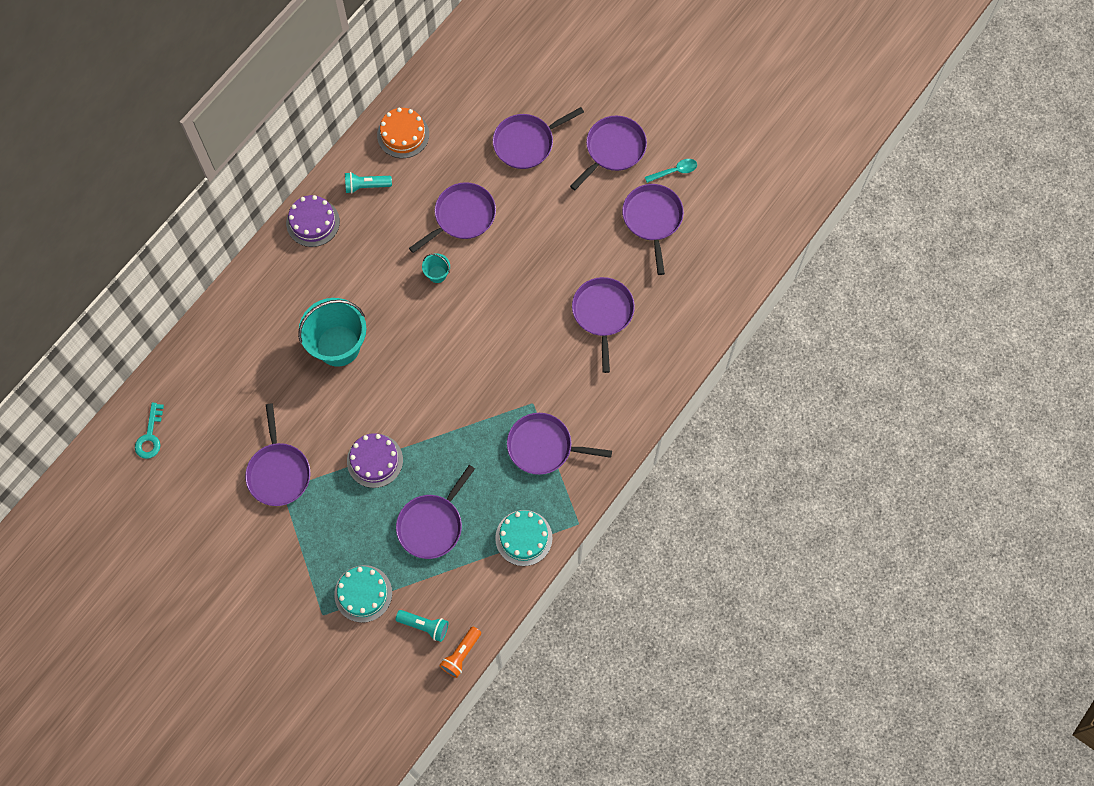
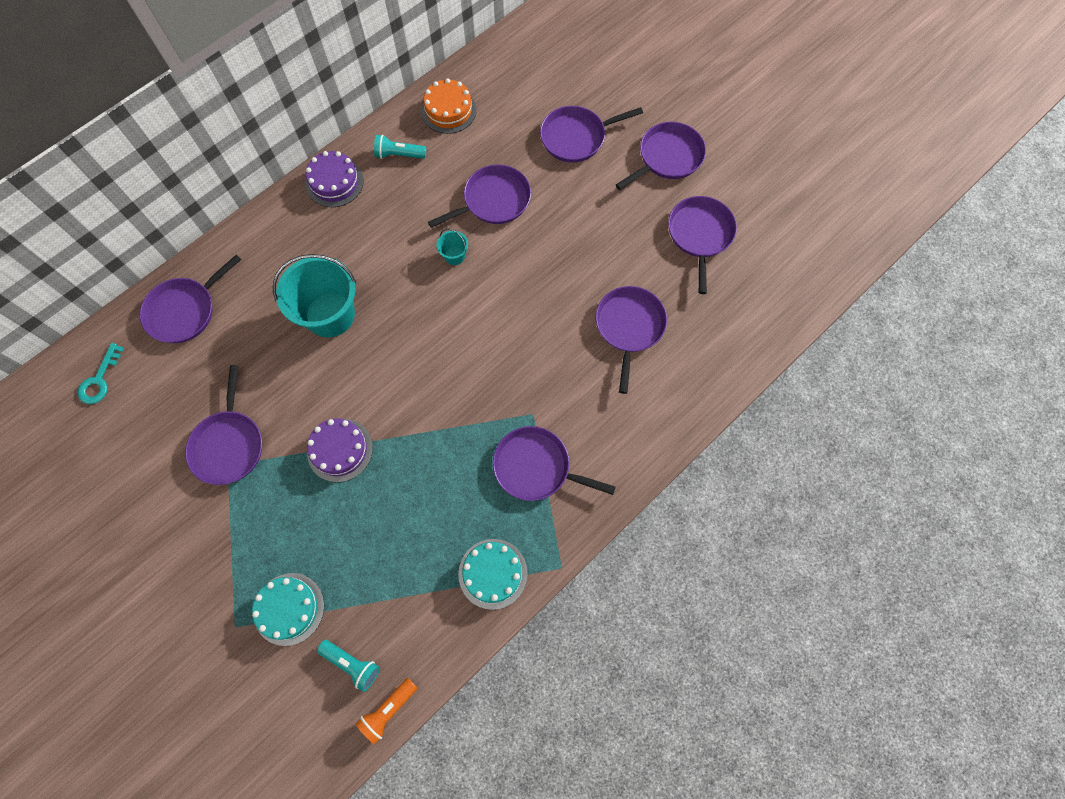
camera: 10 degrees right, 0 degrees up
(432, 525) = (388, 538): purple pan -> purple pan (184, 311)
(674, 171) = (731, 189): turquoise spoon -> none

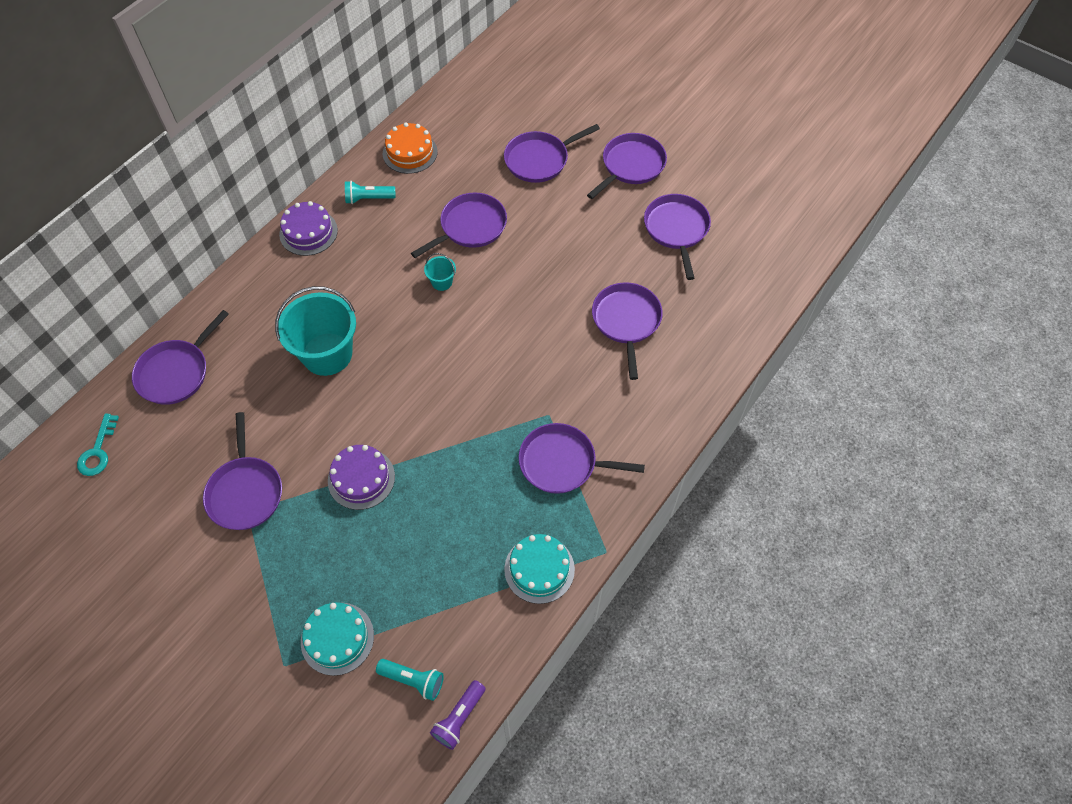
camera: 10 degrees left, 10 degrees down
(388, 710) = (459, 718): orange flashlight -> purple flashlight

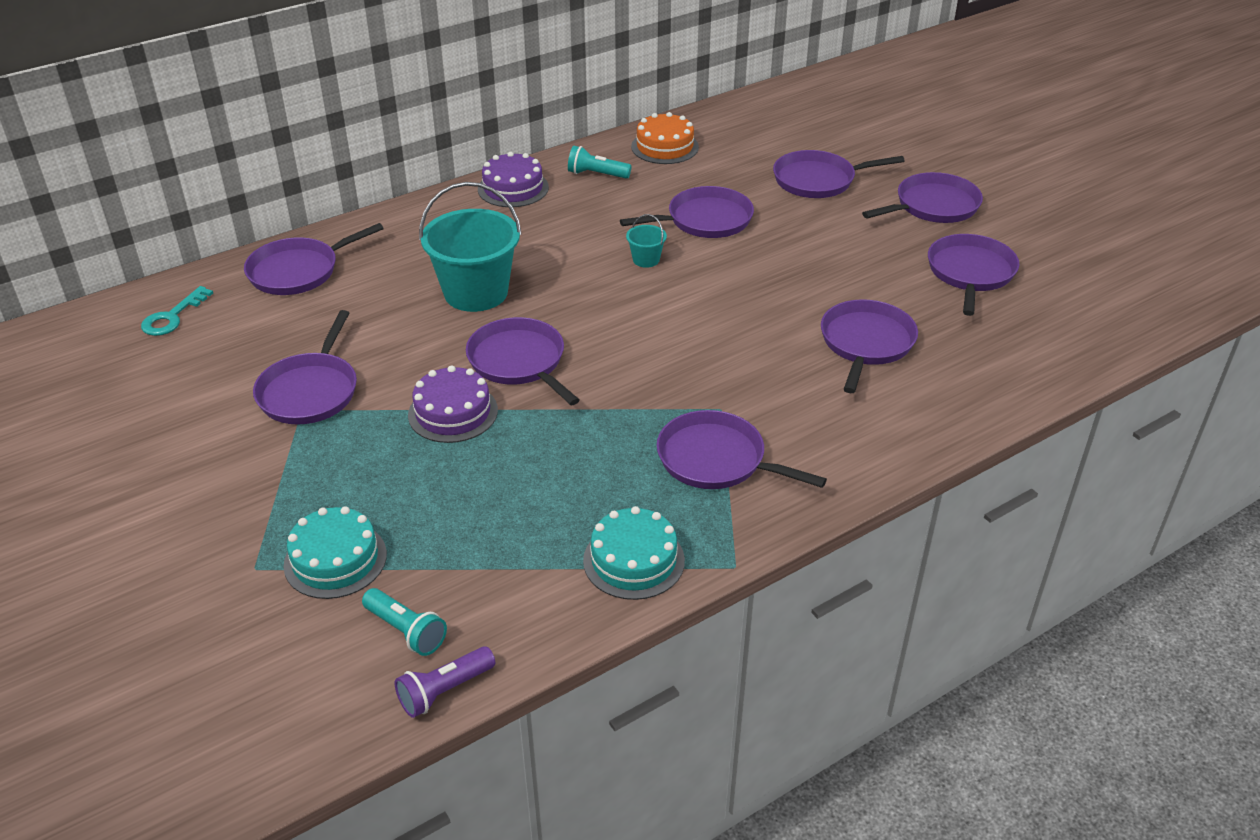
camera: 20 degrees right, 20 degrees down
(389, 414) = (519, 362): none -> purple pan

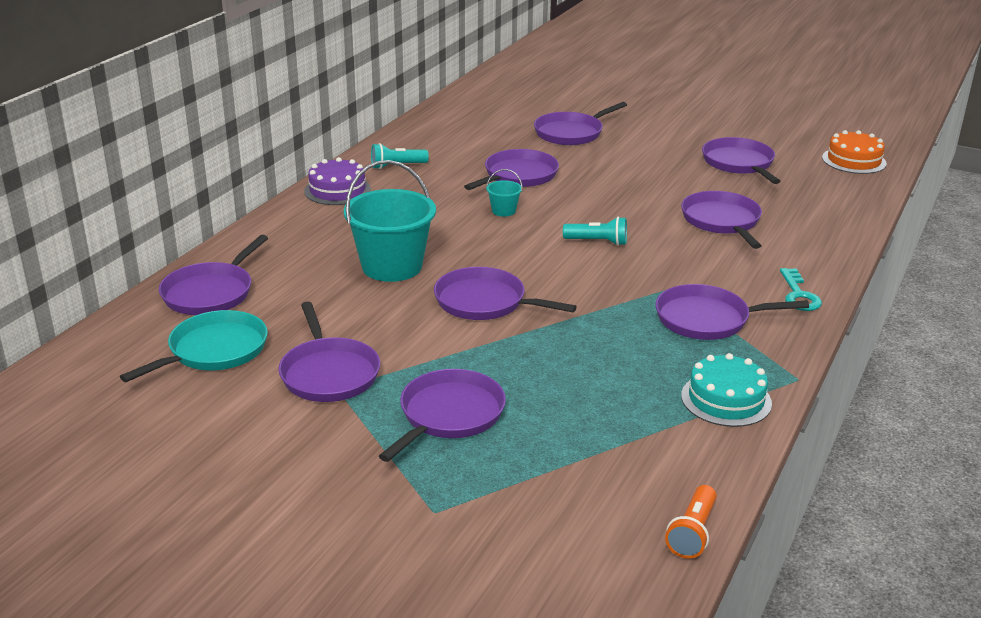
camera: 30 degrees left, 10 degrees down
(172, 317) = (124, 358): turquoise key -> turquoise key (798, 295)
(244, 333) = (214, 350): none -> turquoise pan
(335, 559) = (497, 480): turquoise cake -> none
(406, 631) = (614, 506): turquoise flashlight -> turquoise flashlight (597, 242)
(444, 691) = (692, 533): purple flashlight -> orange flashlight
(453, 412) = (472, 350): purple cake -> none
(664, 147) = (430, 137): orange cake -> orange cake (854, 160)
(933, 206) = (668, 131): purple pan -> purple pan (449, 415)

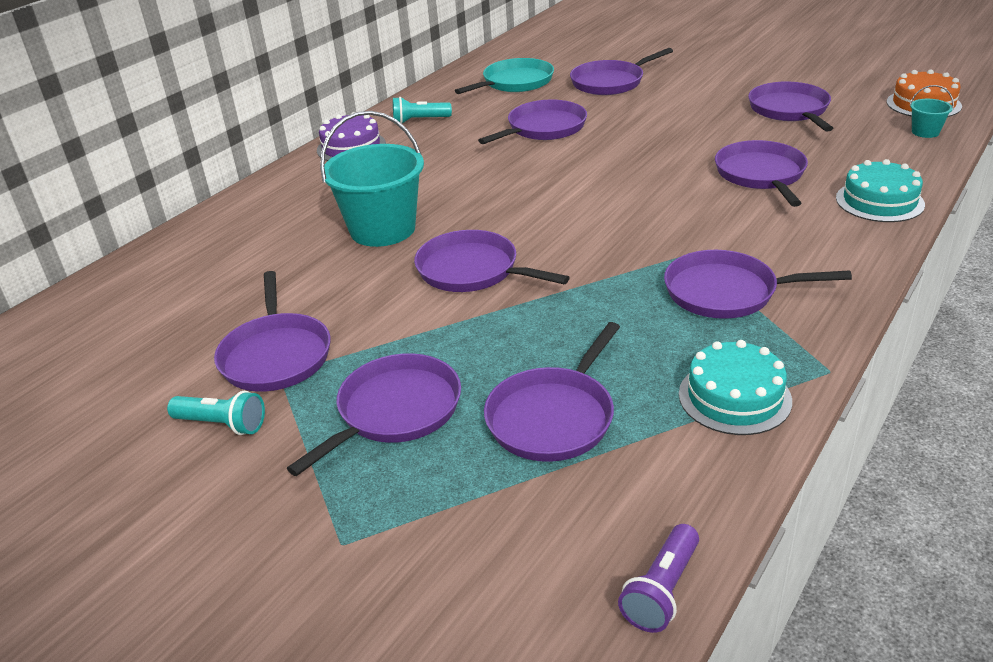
camera: 10 degrees right, 5 degrees up
(210, 293) = (184, 260): purple pan -> purple pan (553, 417)
(214, 350) = (163, 326): turquoise pan -> turquoise pan (515, 82)
(503, 211) = (519, 166): turquoise bucket -> turquoise bucket (925, 132)
(597, 242) = (614, 200): turquoise flashlight -> turquoise flashlight (222, 424)
(692, 533) = (662, 590): orange flashlight -> purple flashlight
(798, 295) = (842, 262): turquoise key -> none
(824, 245) = (879, 201): none -> turquoise cake

